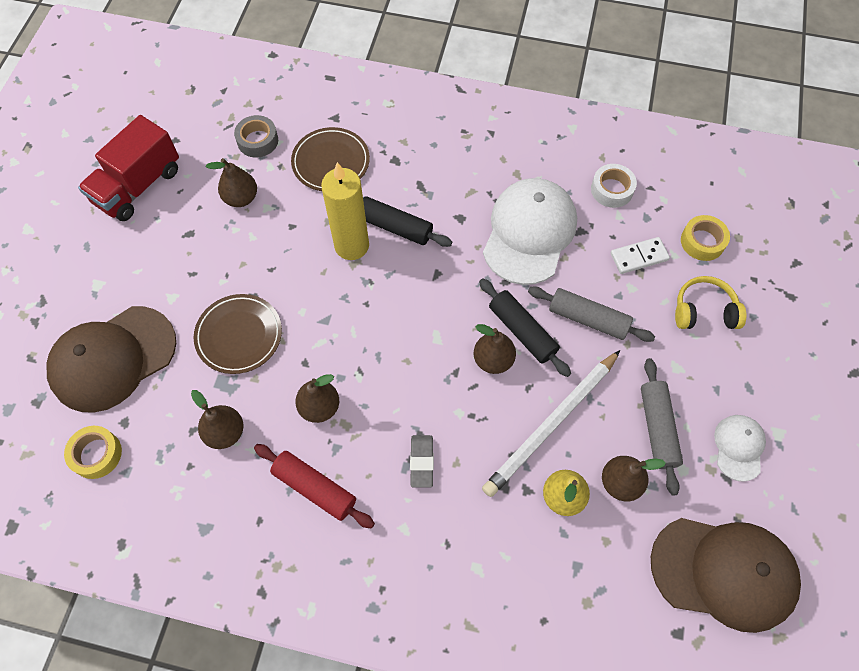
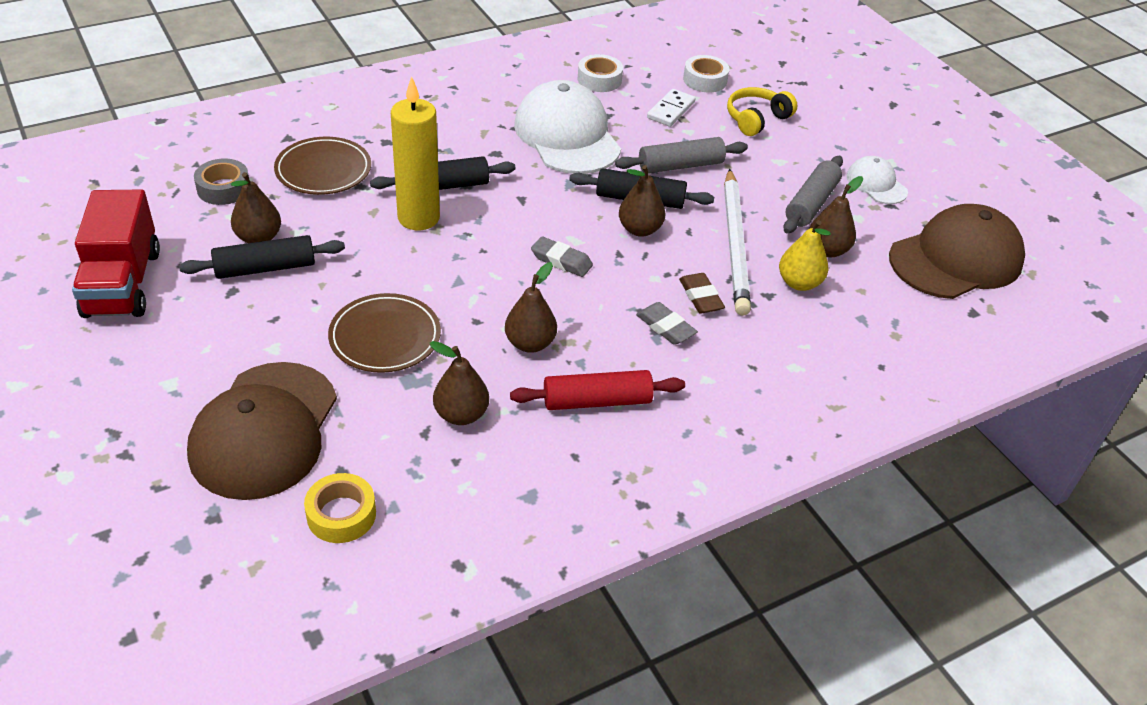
camera: 45 degrees left, 20 degrees down
(223, 227) = (265, 268): none -> black rolling pin
(409, 350) = (561, 261): none -> grey eraser
(474, 454) = (700, 297): none -> brown eraser
(657, 428) = (811, 203): grey rolling pin -> grey rolling pin turned 75 degrees clockwise
(702, 242) = (705, 80): yellow tape -> white tape

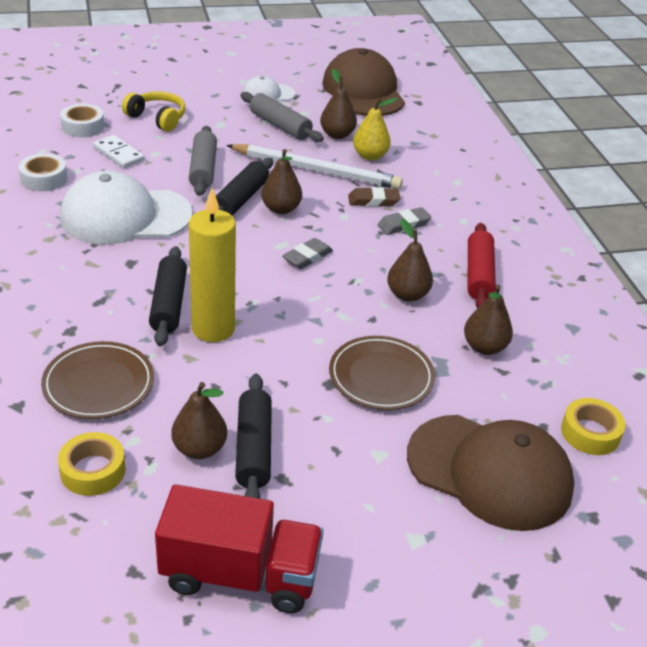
camera: 75 degrees left, 5 degrees down
(223, 188) = (93, 470): grey tape -> yellow tape
(756, 119) = (157, 118): yellow headphones -> yellow headphones turned 150 degrees clockwise

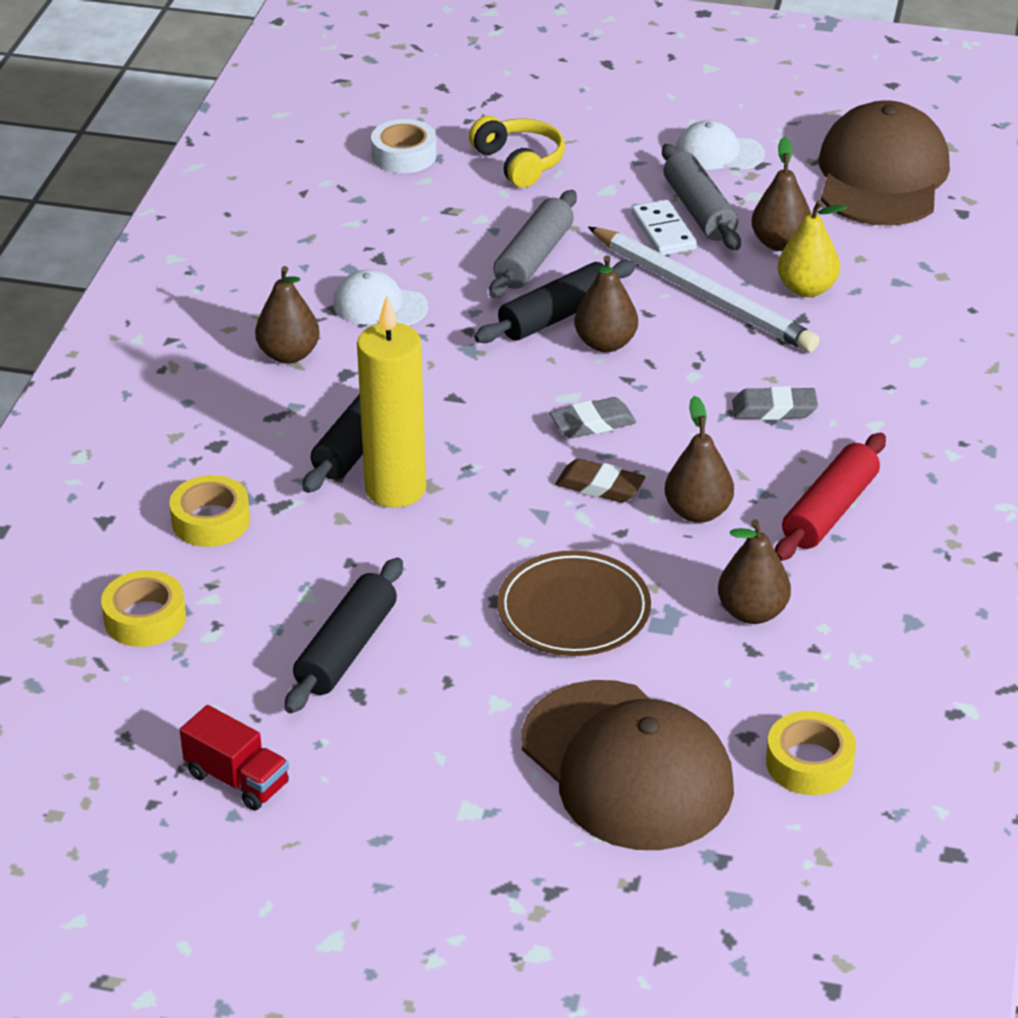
camera: 30 degrees right, 0 degrees up
(44, 179) = (304, 226): white tape -> none
(98, 384) = (211, 521): brown plate -> yellow tape
(119, 154) = (428, 209): white domino -> white domino (663, 232)
(125, 216) = (379, 305): white cap -> white cap, size x0.50
(199, 449) = (282, 630): brown pear -> brown pear (289, 355)
(240, 575) = (237, 779): red truck -> red truck, size x0.55
(373, 201) = (756, 362): brown eraser -> brown eraser (600, 486)

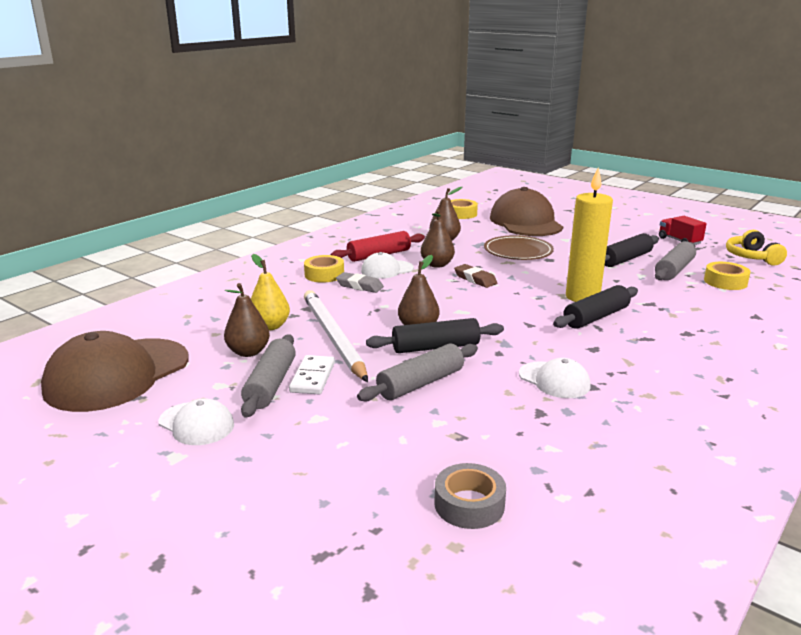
camera: 155 degrees left, 15 degrees down
(211, 521) = (690, 305): yellow tape -> yellow tape (324, 274)
(244, 634) = (674, 270): none -> grey rolling pin
(289, 355) = (631, 366): brown pear -> none
(404, 155) = (469, 504): white tape -> grey tape
(519, 162) = (366, 463): yellow headphones -> yellow headphones (752, 257)
(592, 423) = (458, 299): grey eraser -> none
(772, 468) = (387, 270): none -> white cap

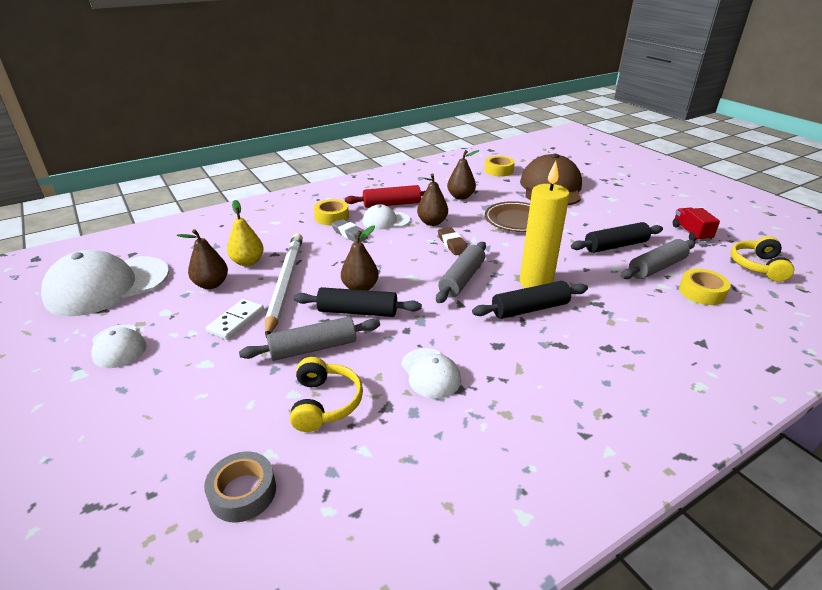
camera: 20 degrees right, 10 degrees up
(117, 374) = (107, 286): brown cap -> white cap
(271, 385) = (200, 321): grey rolling pin -> grey rolling pin (462, 279)
(478, 422) = (325, 403): none -> yellow headphones

